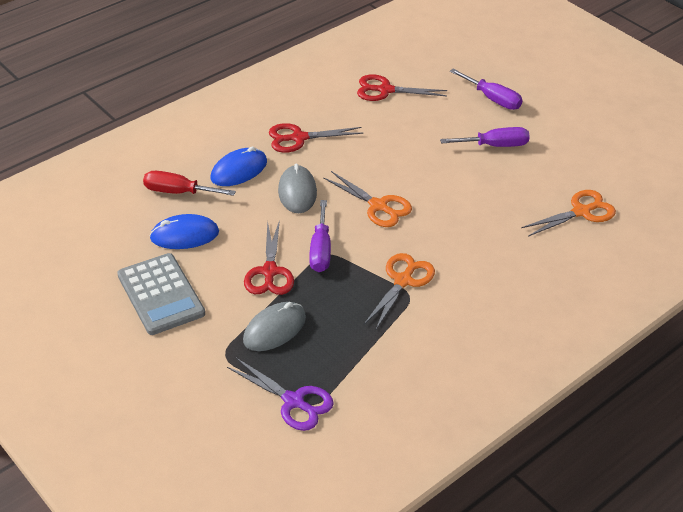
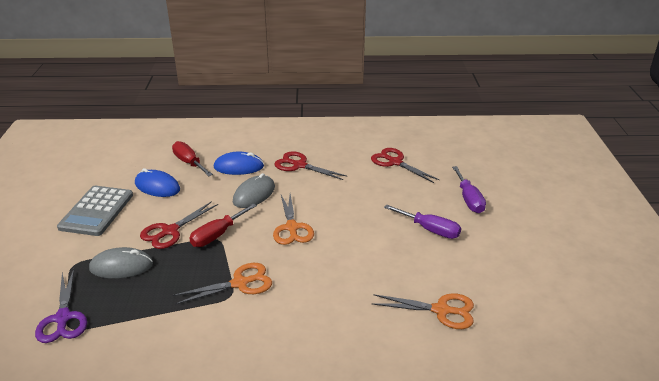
camera: 40 degrees right, 10 degrees down
(320, 250) = (217, 235): purple screwdriver -> red screwdriver

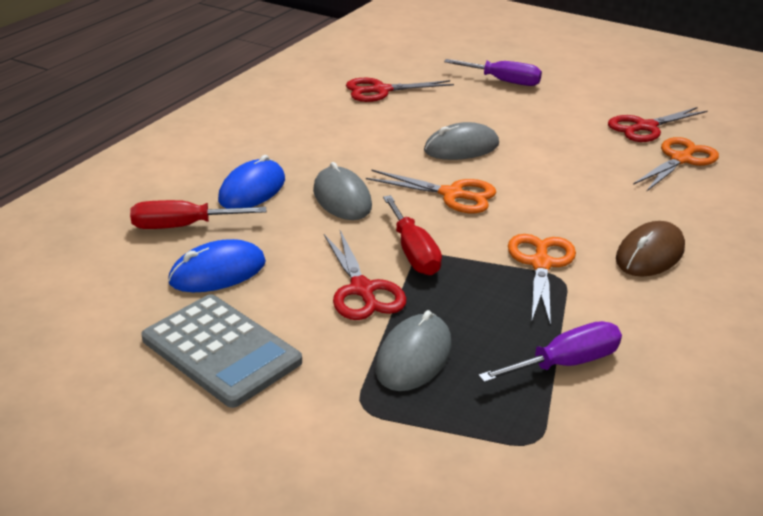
camera: 60 degrees left, 0 degrees up
(63, 318) = (504, 445): purple scissors -> none
(288, 326) = (650, 254): none -> brown mouse
(299, 165) = (309, 147): red scissors -> red scissors (645, 127)
(353, 213) = (461, 148): none -> grey mouse
(430, 230) = (539, 118): purple screwdriver -> purple screwdriver (565, 363)

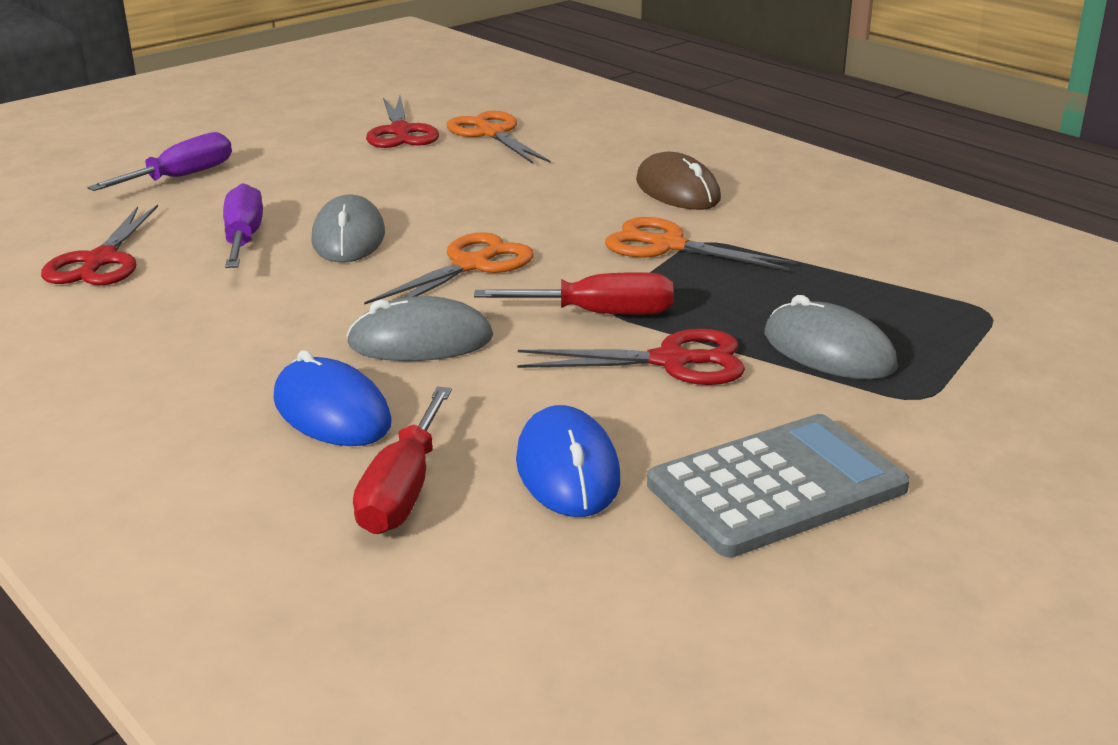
camera: 70 degrees left, 5 degrees down
(565, 363) = (862, 271): purple screwdriver -> purple screwdriver (243, 238)

